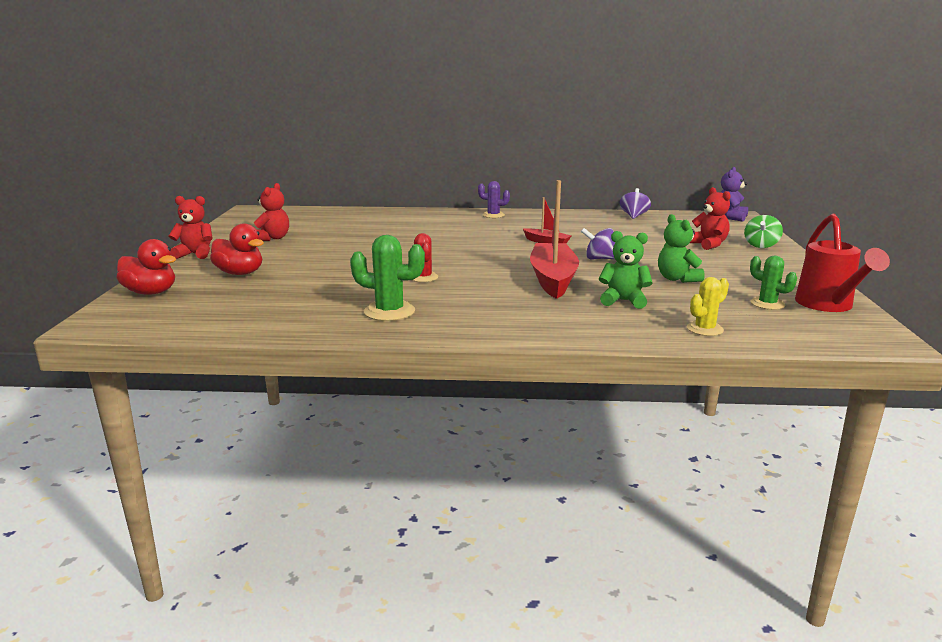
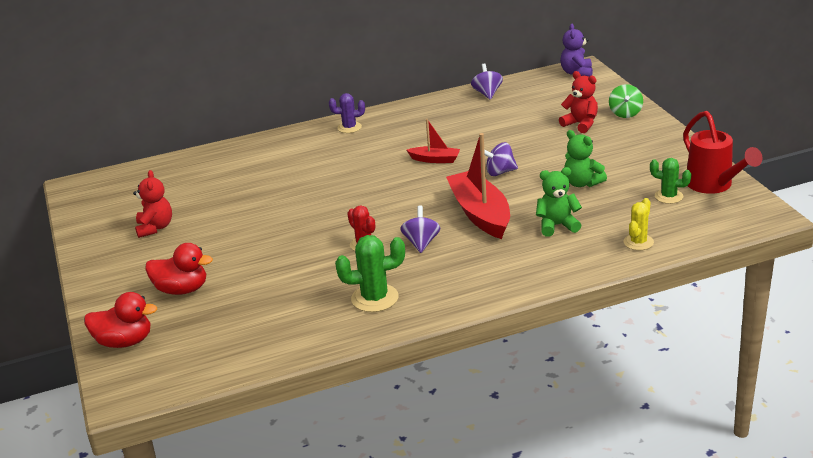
camera: 20 degrees left, 10 degrees up
(195, 254) = (101, 275): red teddy bear -> none
(476, 286) = (421, 243): none -> purple spinning top

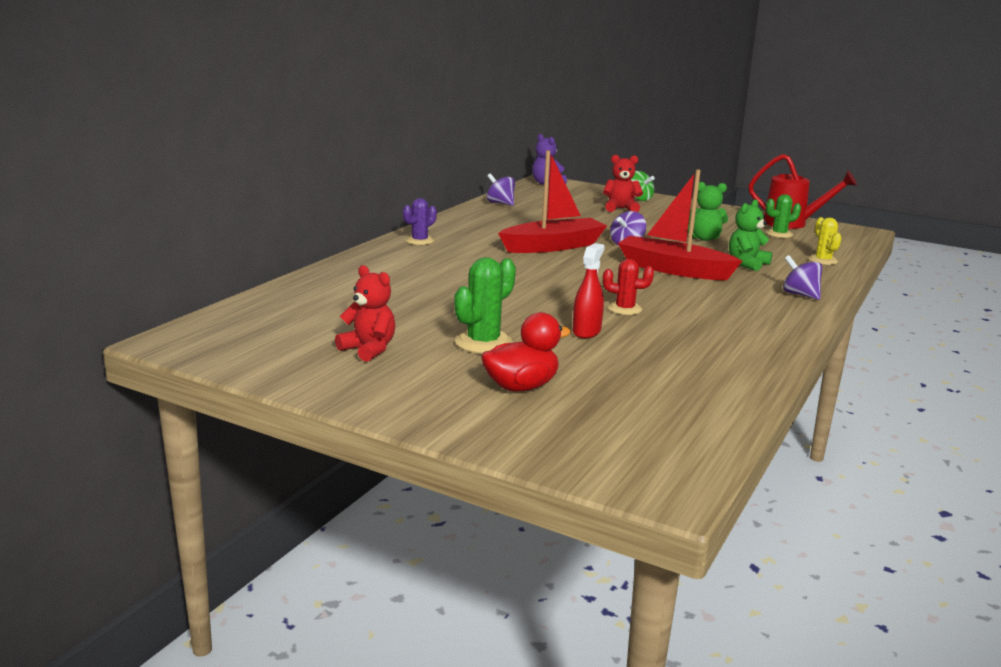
camera: 45 degrees left, 10 degrees down
(124, 342) = (558, 447): red duck -> none
(300, 257) = (586, 331): none -> red spray bottle
(375, 298) = (723, 339): green cactus -> green cactus (483, 343)
(421, 243) = (671, 296): purple spinning top -> purple spinning top (800, 295)
(435, 159) = (553, 246): red boat -> red boat, size x1.94

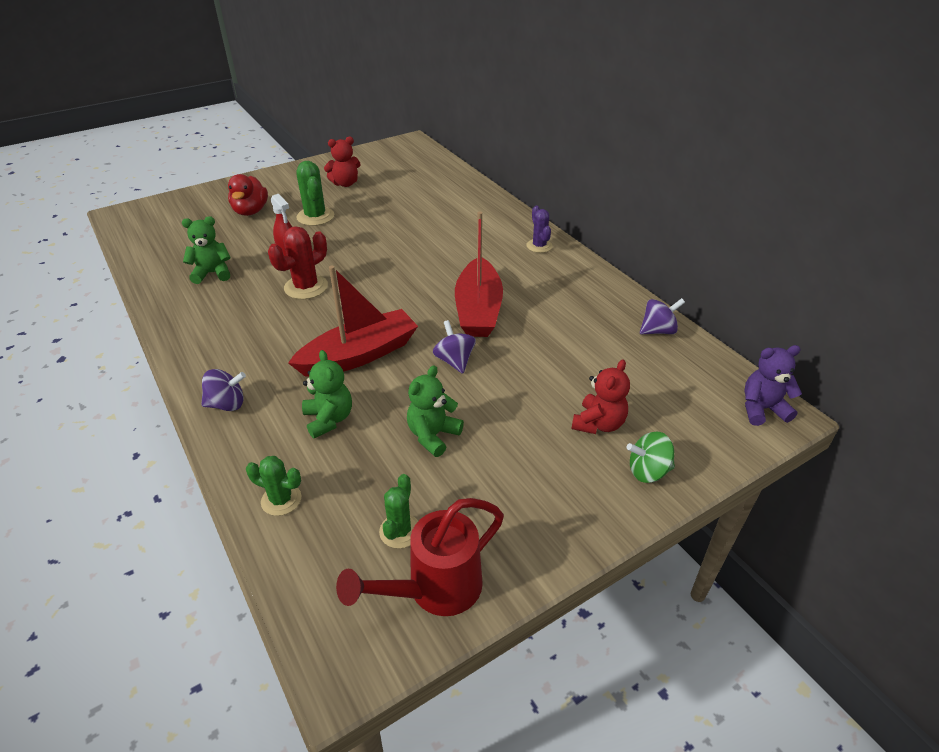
camera: 120 degrees right, 20 degrees up
(625, 309) = (306, 287): red cactus -> red cactus, size x1.53
(678, 359) = (212, 273): none -> green teddy bear
(823, 260) = (281, 500): yellow cactus -> green cactus

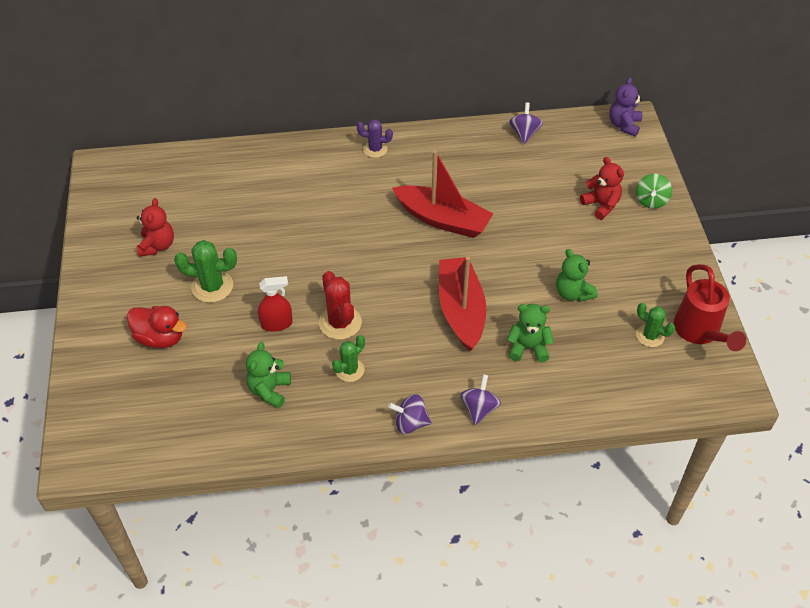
camera: 65 degrees left, 10 degrees up
(281, 500) = (597, 393): green cactus -> green cactus (350, 370)
(454, 361) = (499, 255): purple spinning top -> purple spinning top (410, 423)

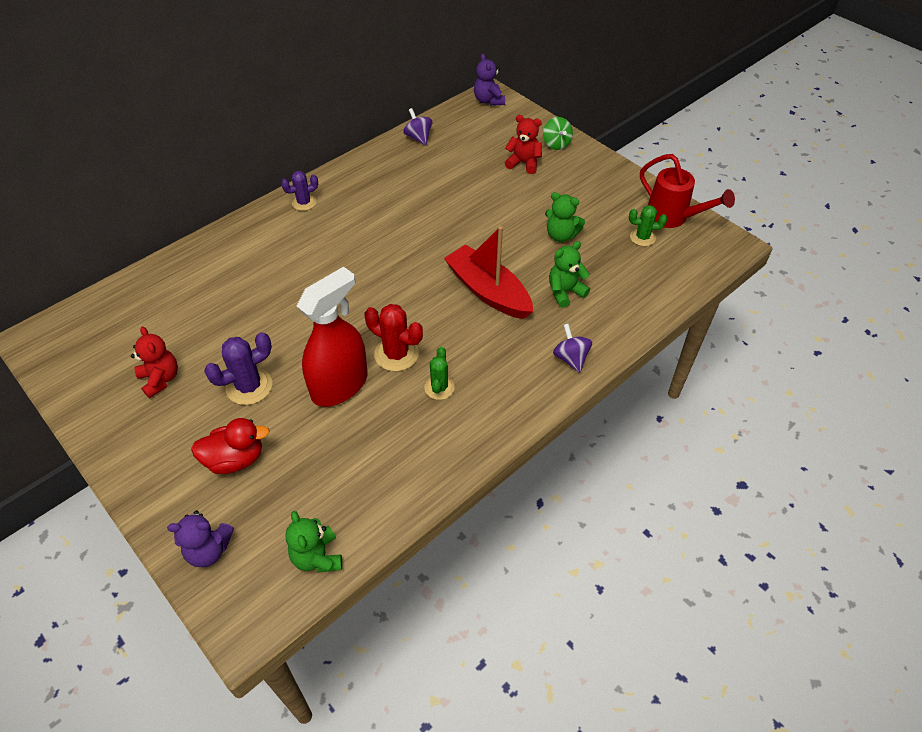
camera: 35 degrees left, 0 degrees up
(94, 394) = (209, 550): none -> purple teddy bear
(212, 286) = (249, 386): green cactus -> purple cactus
(269, 390) = (383, 445): green teddy bear -> green teddy bear (317, 557)
(277, 323) = (340, 385): red spray bottle -> red spray bottle, size x1.92
(410, 423) = (527, 401): purple spinning top -> none
(442, 219) = (411, 230): red boat -> none

